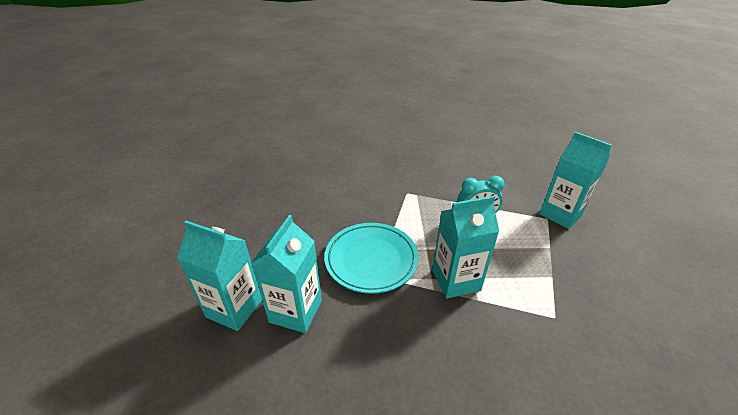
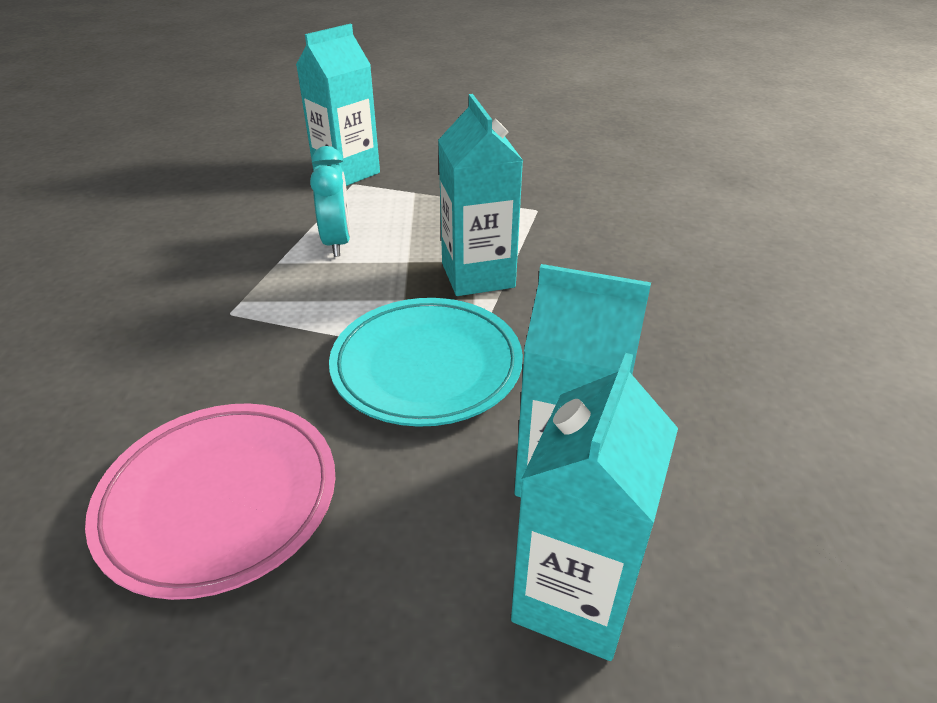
camera: 90 degrees left, 0 degrees up
(301, 209) = (219, 500): none -> pink plate

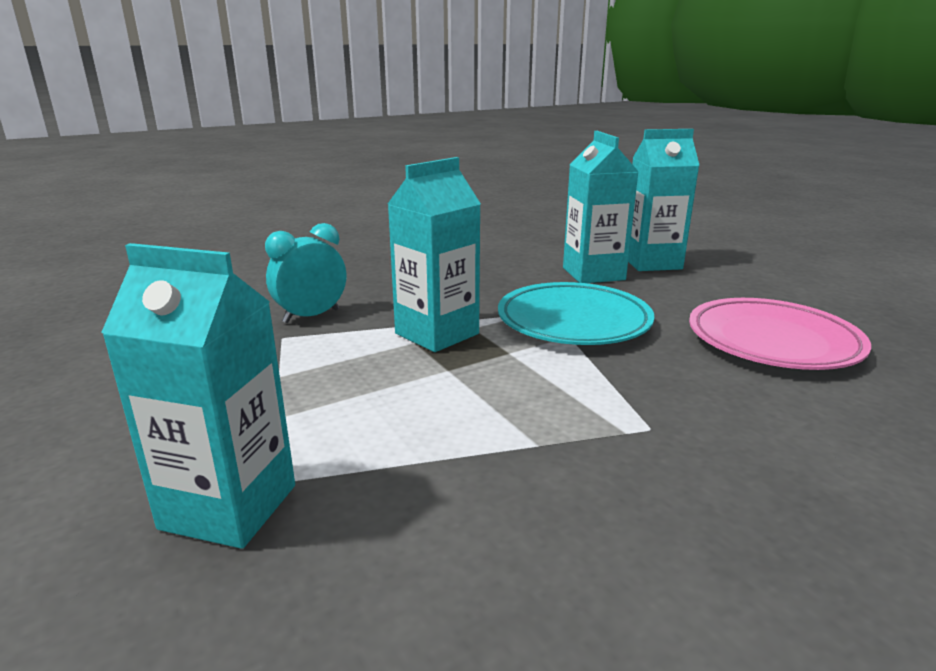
camera: 120 degrees left, 15 degrees down
(337, 243) = (454, 422): turquoise clock -> turquoise clock (311, 316)

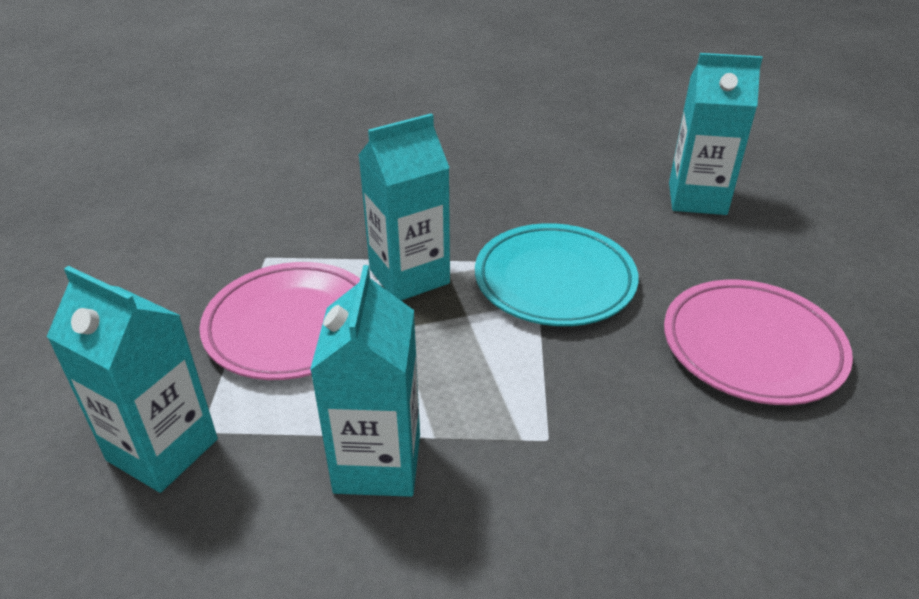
camera: 15 degrees right, 15 degrees up
(311, 316) = (302, 231): turquoise clock -> none
(336, 382) = (291, 326): none -> pink plate
(593, 274) = (618, 208): turquoise carton -> turquoise carton (377, 463)

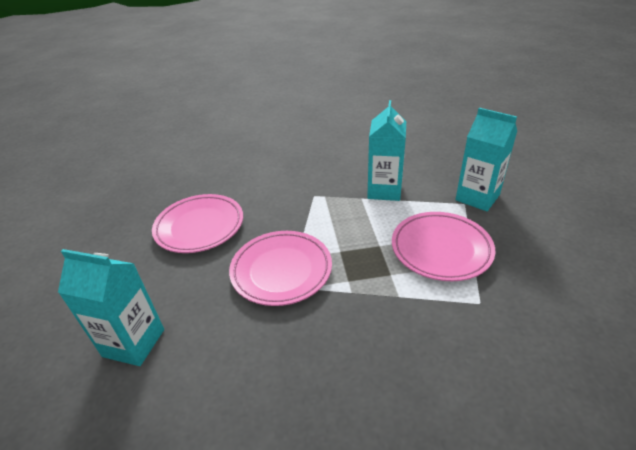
camera: 170 degrees left, 0 degrees up
(409, 276) = (374, 279): turquoise carton -> none
(554, 281) = (281, 270): turquoise plate -> pink plate

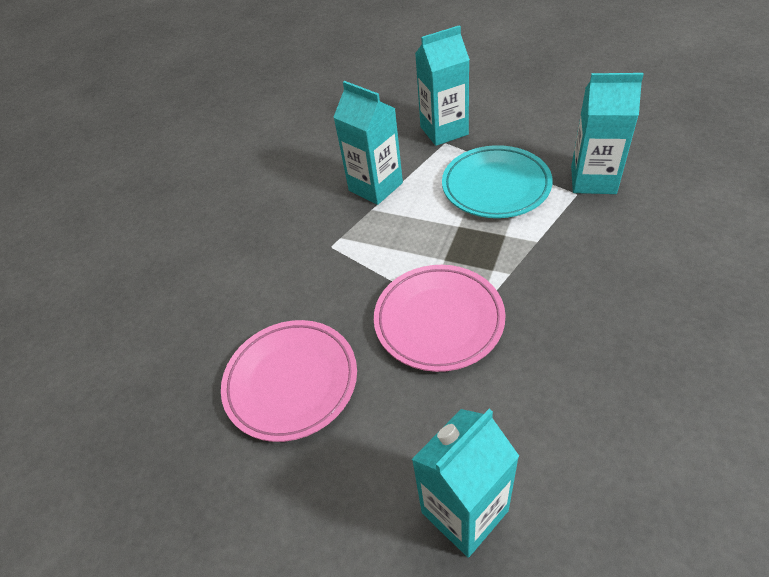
camera: 55 degrees left, 10 degrees up
(441, 249) = (495, 186): pink plate -> turquoise plate
(509, 308) = (593, 180): none -> turquoise carton

